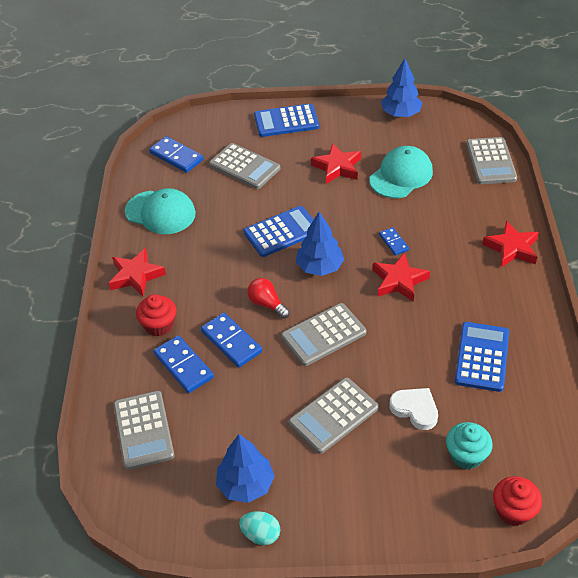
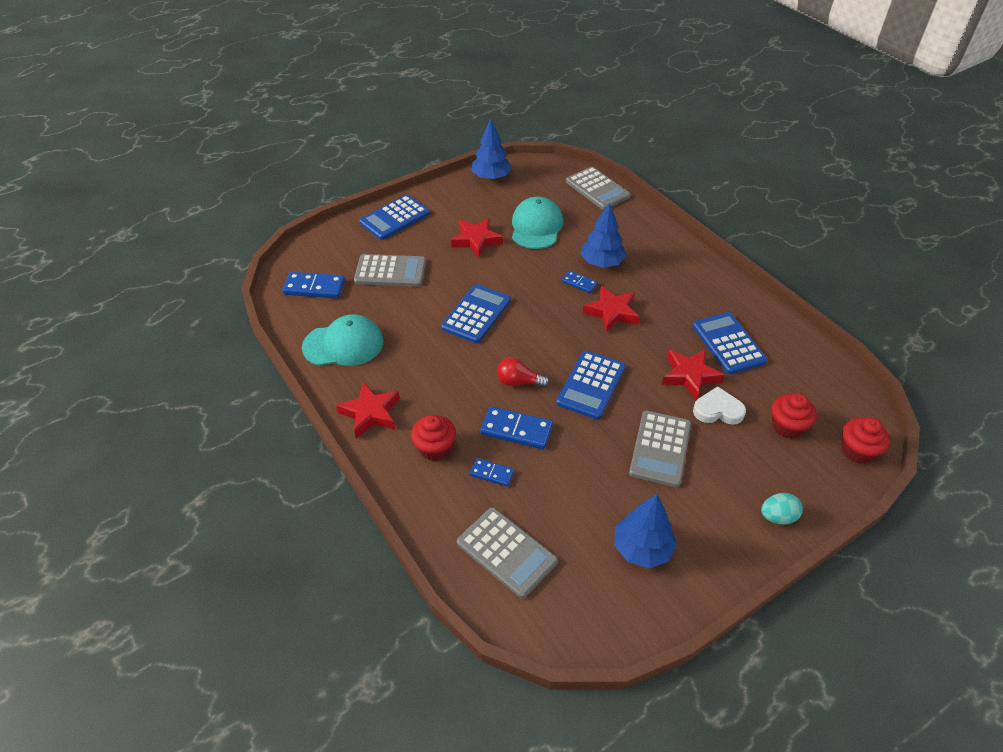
camera: 35 degrees left, 0 degrees up
(183, 366) = (491, 473): blue domino -> blue domino, size x0.58
(261, 535) = (694, 584): turquoise egg -> turquoise egg (777, 517)
(319, 267) = (536, 330): blue tree -> blue tree (602, 262)
(323, 335) = (591, 385): grey calculator -> blue calculator
(466, 455) = (787, 426): turquoise cupcake -> red cupcake
(512, 248) = (673, 250): red star -> red star (690, 376)

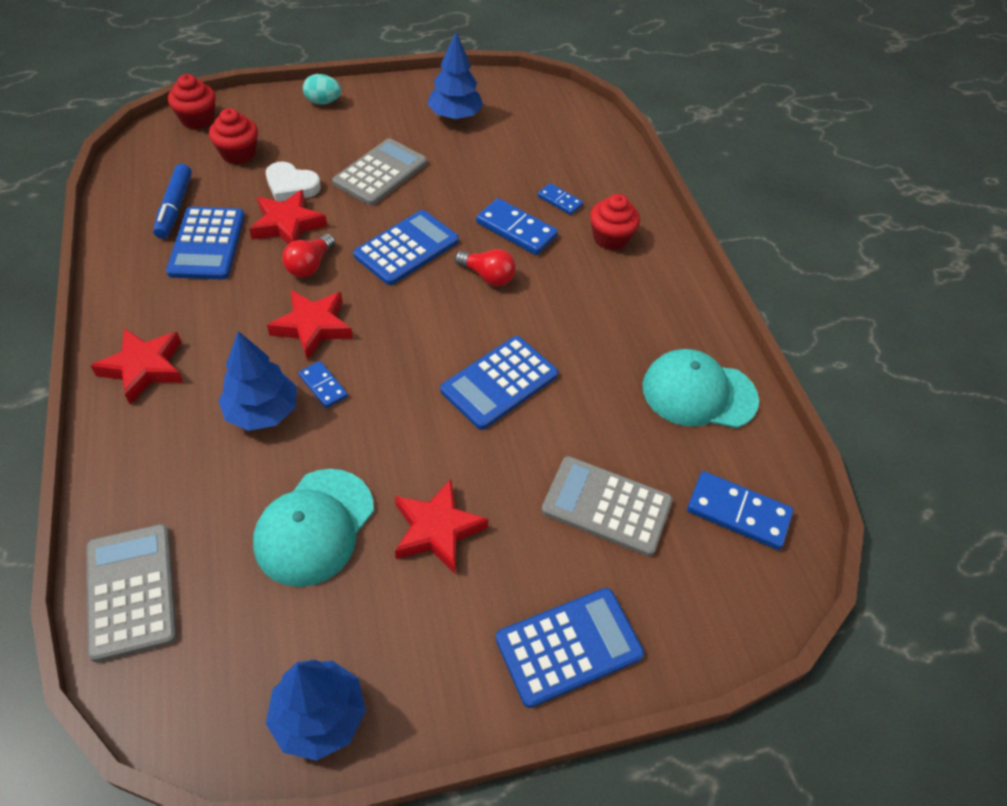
camera: 165 degrees left, 5 degrees up
(370, 413) = (674, 293): red star -> red star (144, 368)
(506, 552) = (571, 144): grey calculator -> none
(647, 350) = (309, 265): none -> red light bulb
(779, 363) = (175, 207): none -> blue marker

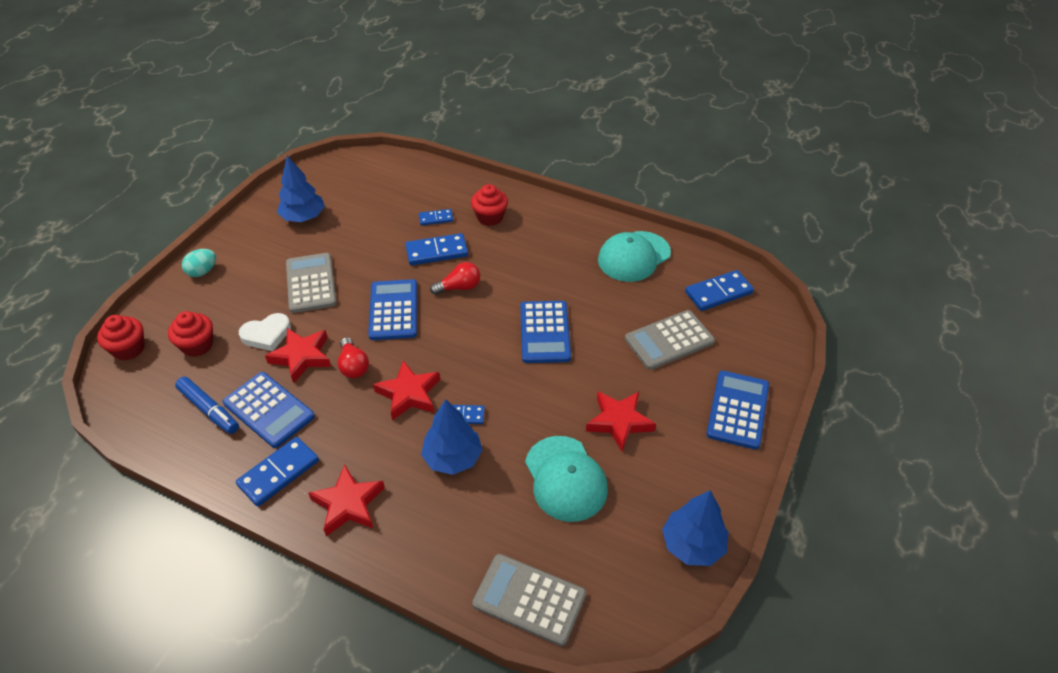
camera: 45 degrees left, 5 degrees down
(142, 297) = (279, 473): none -> blue domino

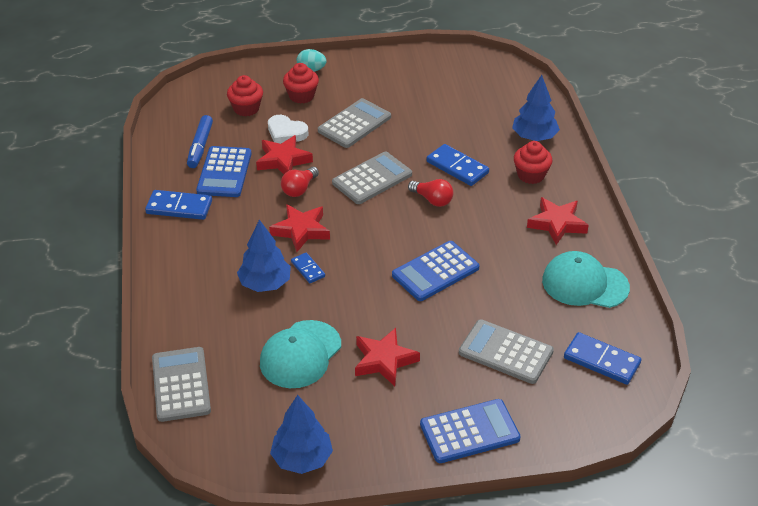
camera: 55 degrees right, 5 degrees down
(129, 349) = (215, 82): red cupcake -> red cupcake (301, 96)
(303, 217) = (415, 81): blue tree -> blue tree (534, 137)
(348, 504) = (183, 253): red star -> red star (557, 224)
(393, 310) = (372, 179): blue calculator -> grey calculator
(436, 218) = (494, 147): blue domino -> none

